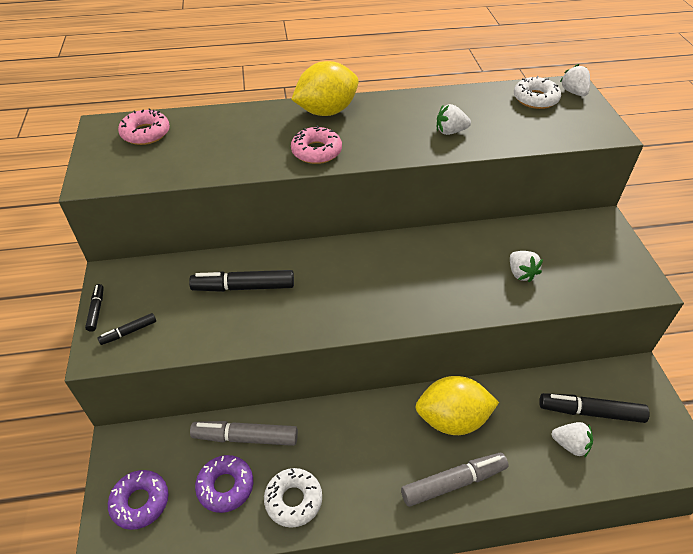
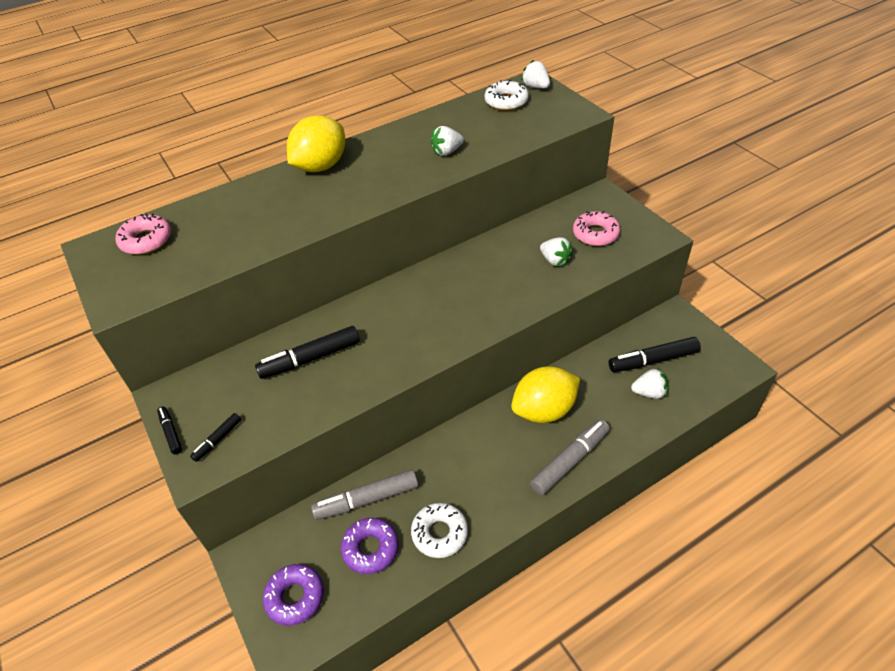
camera: 20 degrees left, 0 degrees up
(316, 151) = (333, 206): pink donut -> pink donut (595, 234)

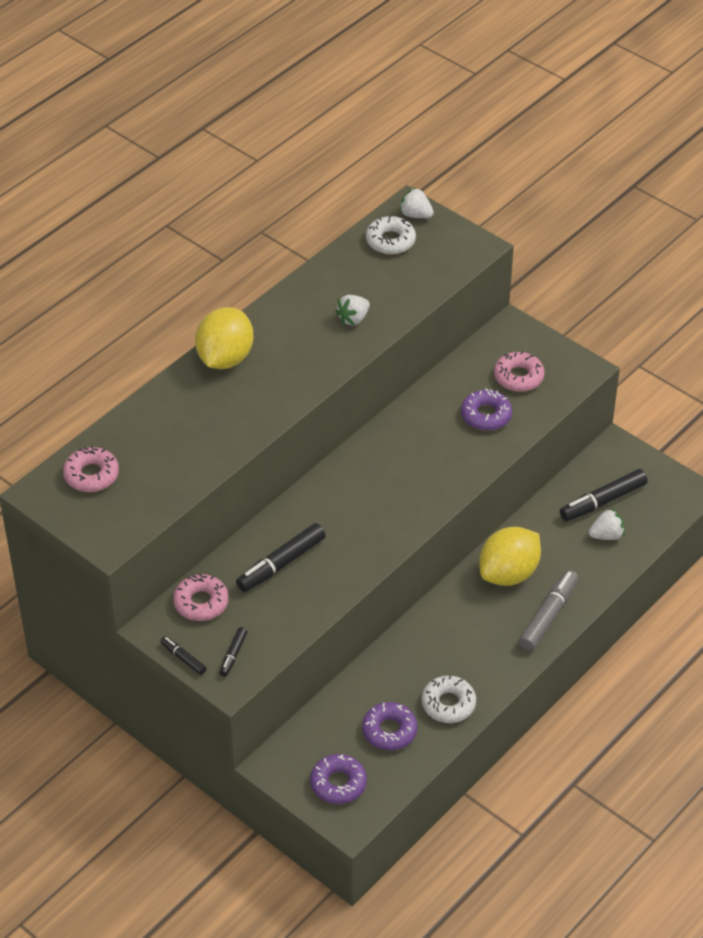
camera: 20 degrees left, 0 degrees up
(219, 380) = (201, 603): none -> pink donut
(367, 500) = (366, 692): grey marker -> none
(555, 260) = (486, 415): white strawberry -> purple donut

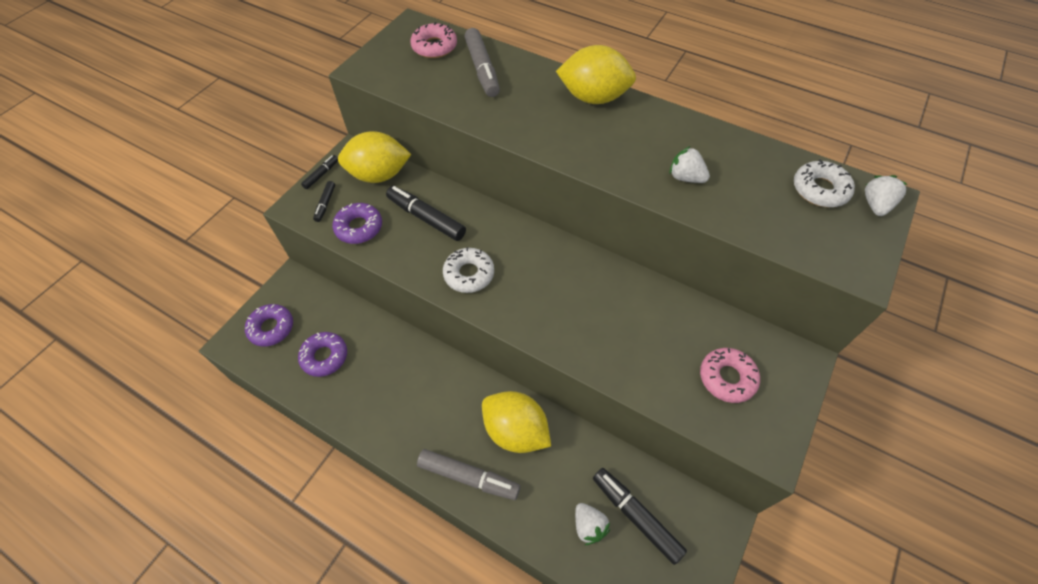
camera: 80 degrees right, 10 degrees up
(148, 438) = (482, 69): none -> grey marker
(201, 603) = (379, 175): pink donut -> yellow lemon
(233, 655) = (325, 204): black marker -> black marker turned 90 degrees counterclockwise
(448, 704) = (355, 399): white donut -> white donut (469, 274)
(486, 415) = (657, 353): purple donut -> purple donut (359, 227)

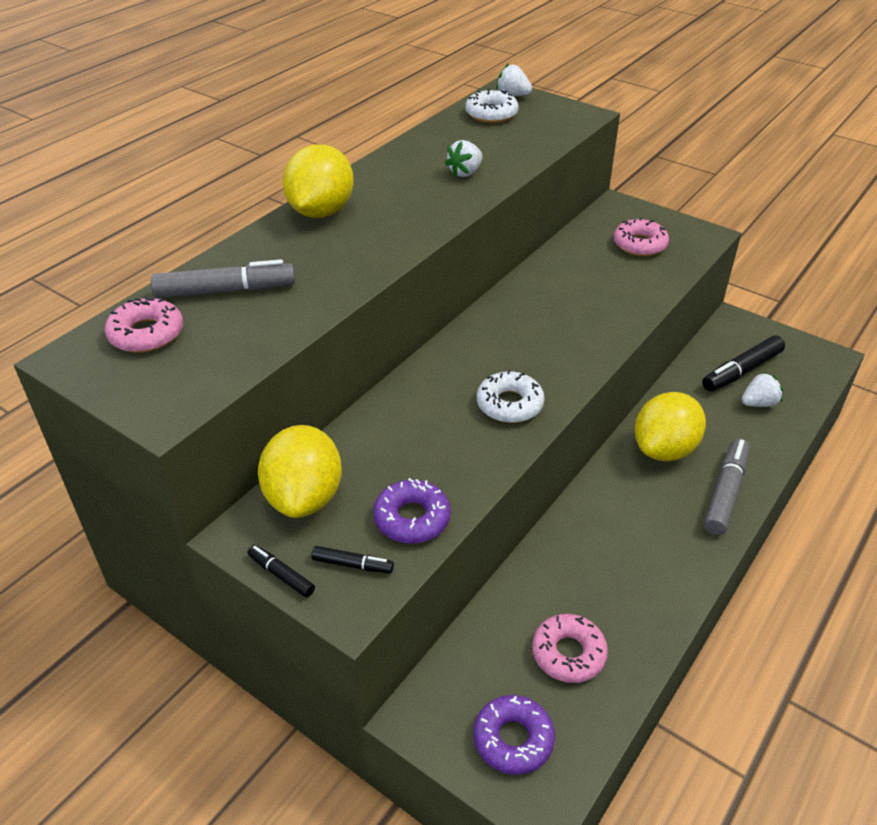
camera: 85 degrees left, 15 degrees down
(324, 357) = (568, 653): purple donut -> pink donut
(426, 218) = (407, 443): black marker -> none

